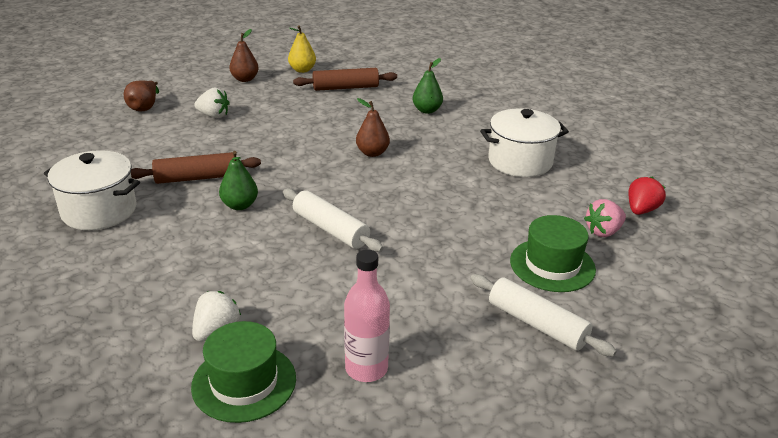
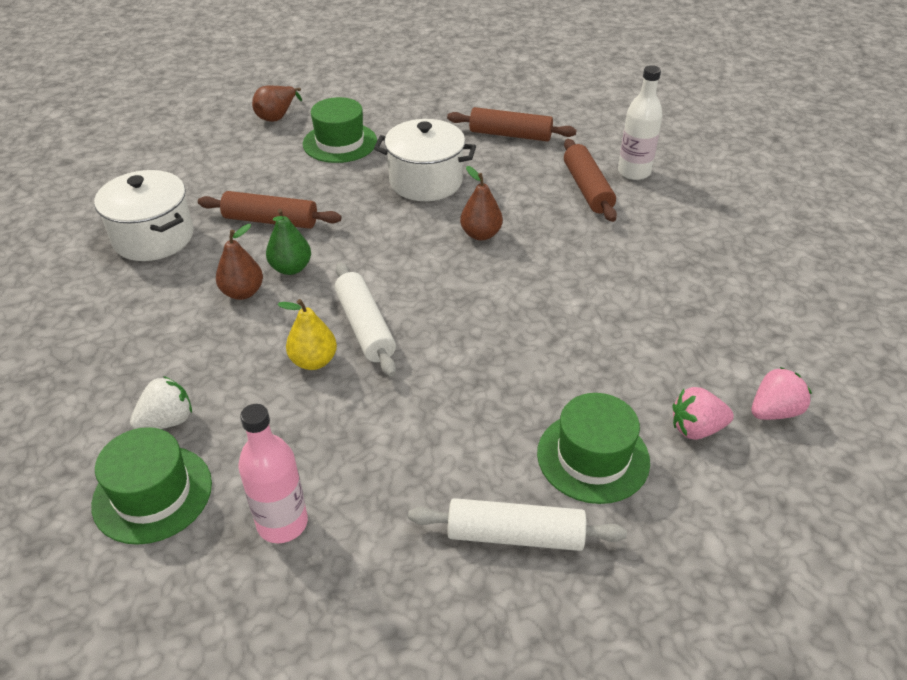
camera: 25 degrees right, 10 degrees up
(214, 115) = (340, 142): white strawberry -> green hat
(245, 79) = (404, 100): brown pear -> brown pear (243, 292)
(302, 70) = (476, 100): yellow pear -> yellow pear (313, 361)
(427, 110) = (587, 188): green pear -> brown rolling pin
(451, 95) = (634, 172): none -> white bottle
(520, 161) = (656, 292): white pot -> white pot (426, 181)
(537, 324) = (515, 535): white rolling pin -> white rolling pin turned 60 degrees counterclockwise
(641, 210) = (774, 411): red strawberry -> pink strawberry

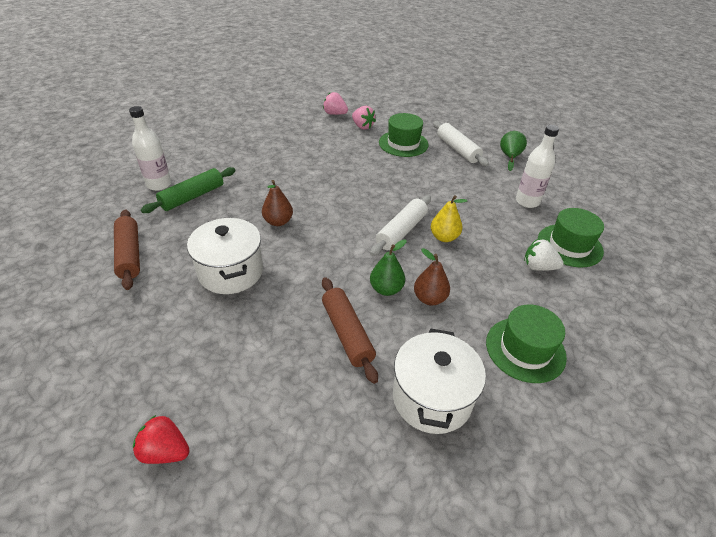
camera: 125 degrees left, 0 degrees up
(277, 116) = (165, 451): brown pear -> red strawberry
(282, 523) = (527, 201): pink bottle -> white bottle
(340, 142) = (198, 358): green hat -> green hat (525, 349)
(424, 615) = (510, 157): none -> green pear
(587, 188) = (192, 197): brown rolling pin -> green rolling pin

